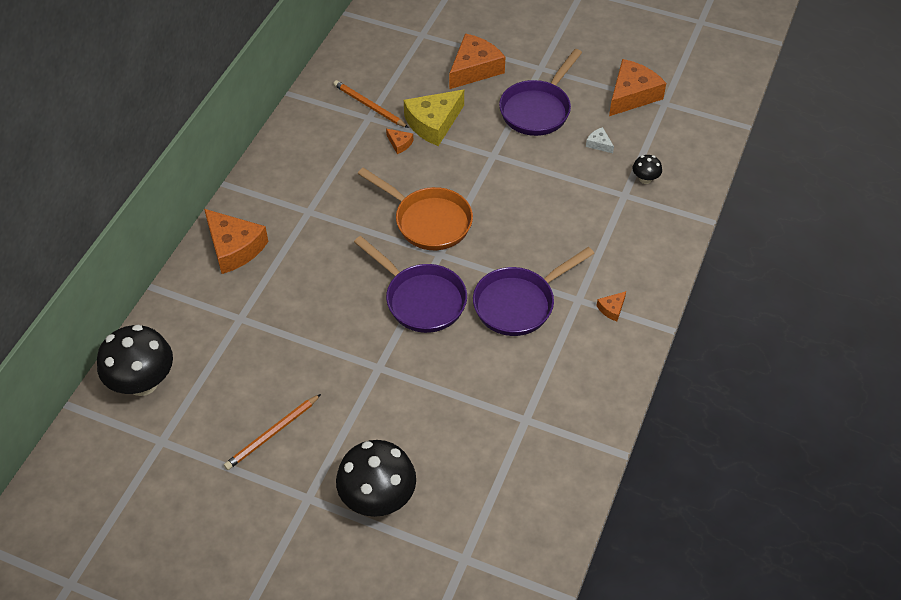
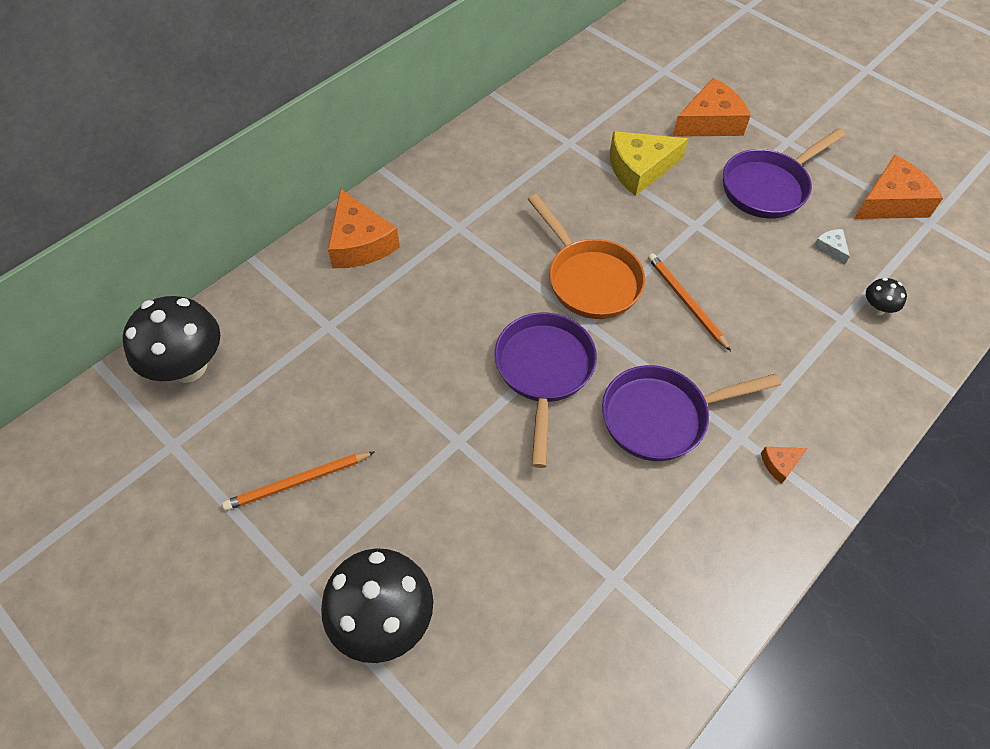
camera: 20 degrees right, 5 degrees up
(369, 106) = (575, 130): orange pencil -> orange pencil (685, 302)
(400, 143) = (592, 181): orange cheese -> none
(421, 299) = (543, 372): purple pan -> purple pan turned 150 degrees counterclockwise

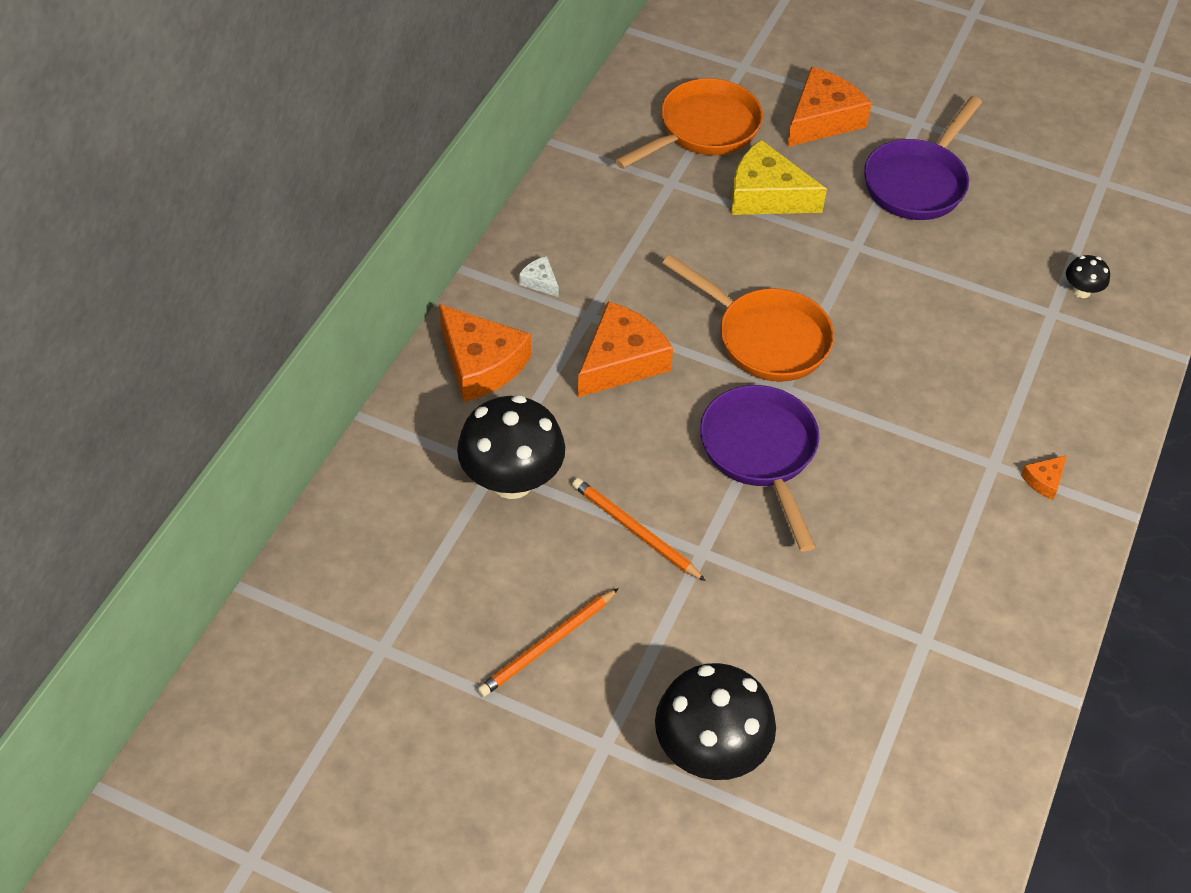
camera: 20 degrees left, 5 degrees down
(188, 366) = (352, 558): black mushroom -> black mushroom (512, 480)
(611, 110) = (703, 130): none -> orange pan
(639, 169) = (766, 195): yellow cheese -> yellow cheese turned 60 degrees clockwise
(661, 417) = (906, 466): purple pan -> none
(685, 302) = (880, 336): orange pencil -> orange pencil (635, 530)
(830, 248) = (1010, 236): white cheese -> white cheese (540, 281)
(891, 202) = (1054, 167): orange cheese -> orange cheese (621, 361)

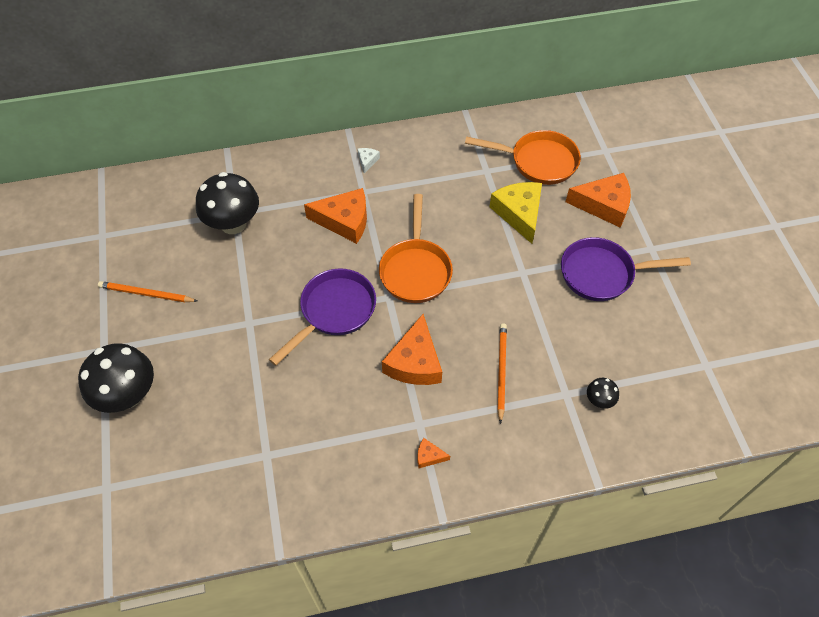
camera: 55 degrees right, 5 degrees up
(481, 364) = (295, 171): orange cheese -> orange cheese (415, 362)
(635, 530) = (241, 288): orange pencil -> orange pencil (501, 371)

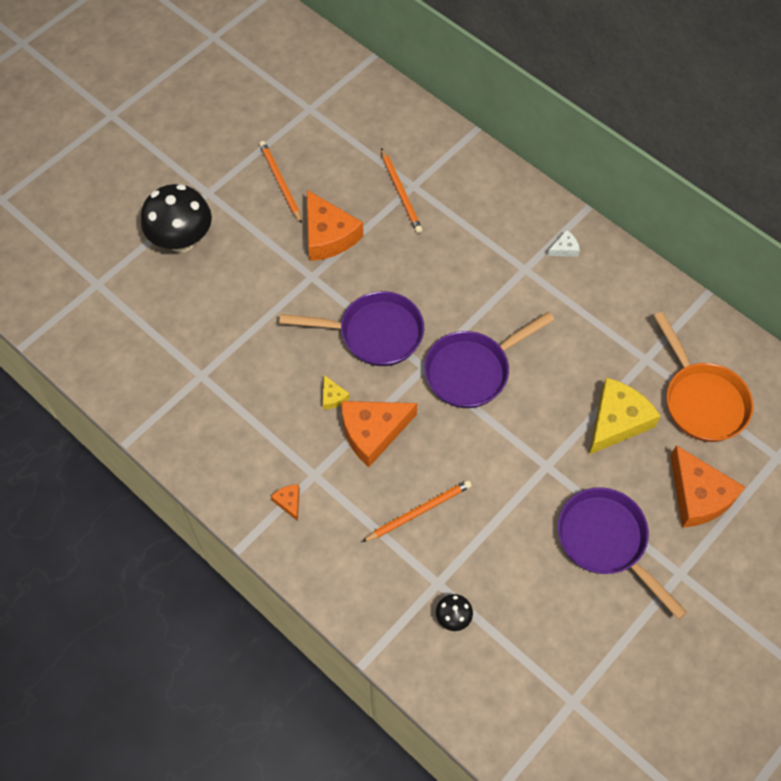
camera: 55 degrees right, 5 degrees up
(233, 224) = (401, 193): black mushroom -> orange pencil
(344, 221) = (478, 276): orange cheese -> orange cheese (328, 235)
(364, 371) = (333, 397): none -> yellow cheese
(415, 270) = (472, 370): orange pan -> purple pan

